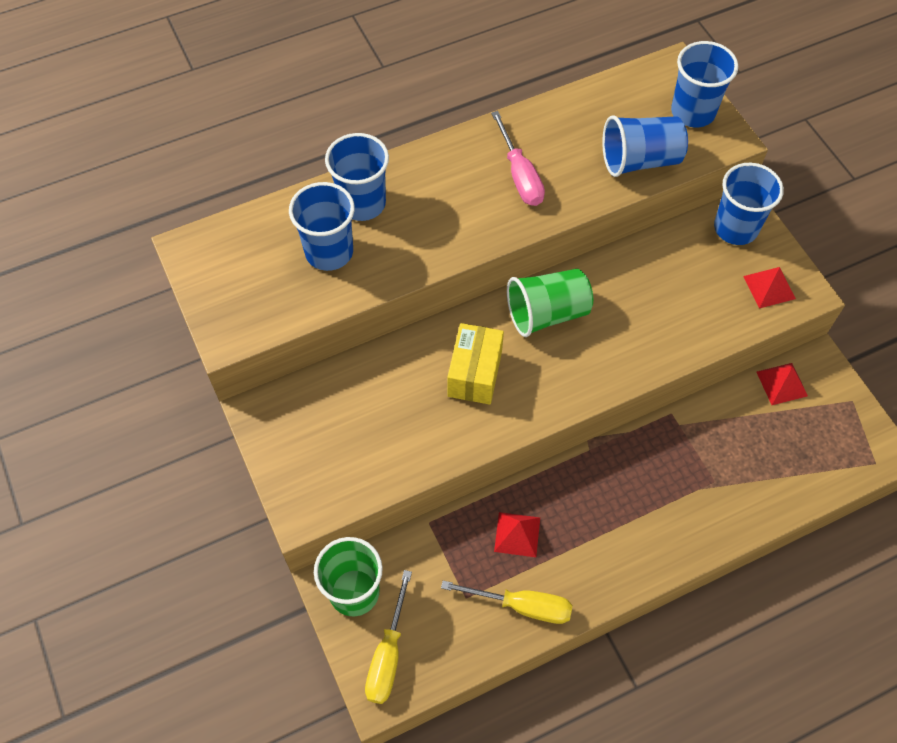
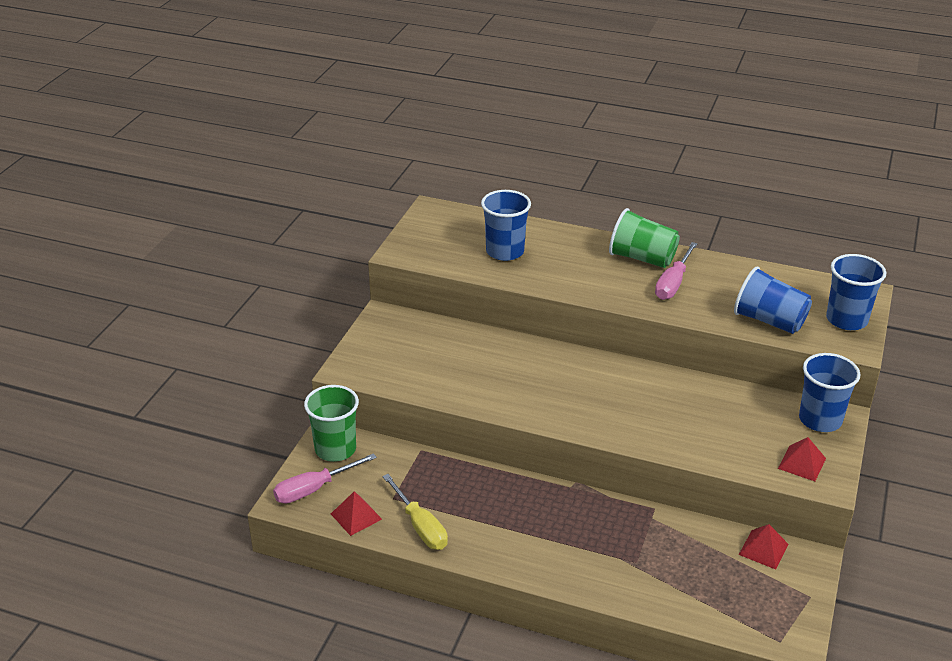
camera: 45 degrees right, 25 degrees down
(362, 203) = (554, 243): blue cup -> none
(388, 654) = (314, 489): yellow screwdriver -> pink screwdriver
(474, 373) = (530, 377): yellow box -> none
(517, 534) = (465, 492): red pyramid -> red pyramid (356, 516)
(547, 313) = (617, 379): green cup -> green cup (642, 258)

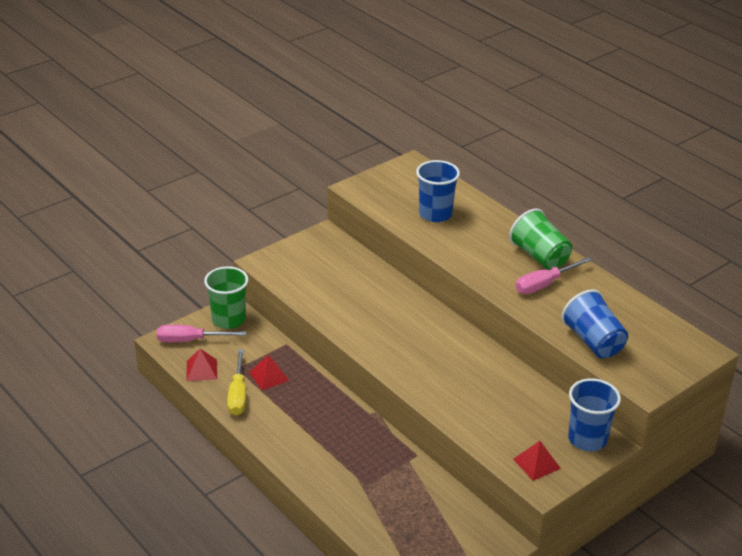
camera: 30 degrees right, 0 degrees up
(763, 549) = (472, 519): red pyramid -> red pyramid (269, 376)
(846, 320) = (662, 365): blue cup -> none

